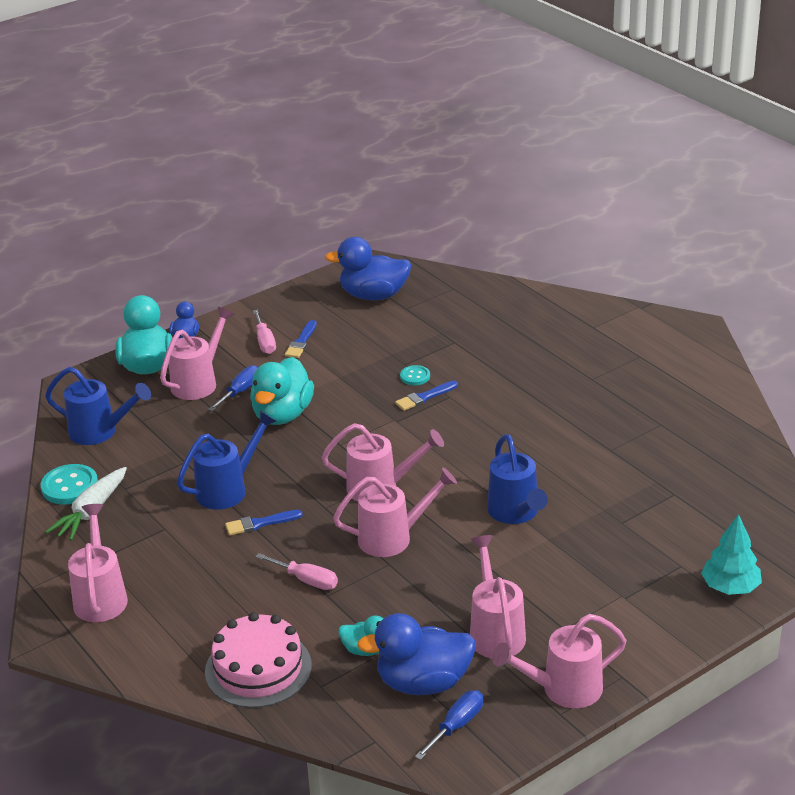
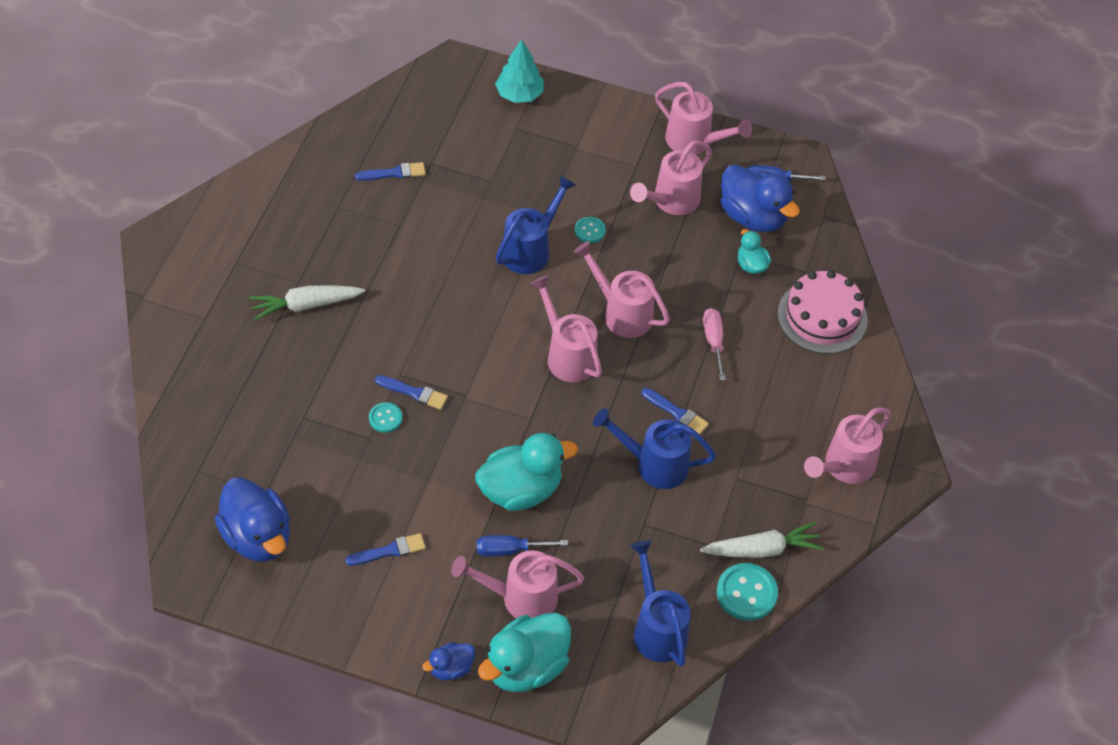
camera: 130 degrees left, 20 degrees up
(265, 342) = (411, 585): pink screwdriver -> none
(506, 559) = (589, 231): none -> turquoise button
(563, 375) = (305, 305): none -> white carrot
(678, 468) = (394, 173): none -> blue brush

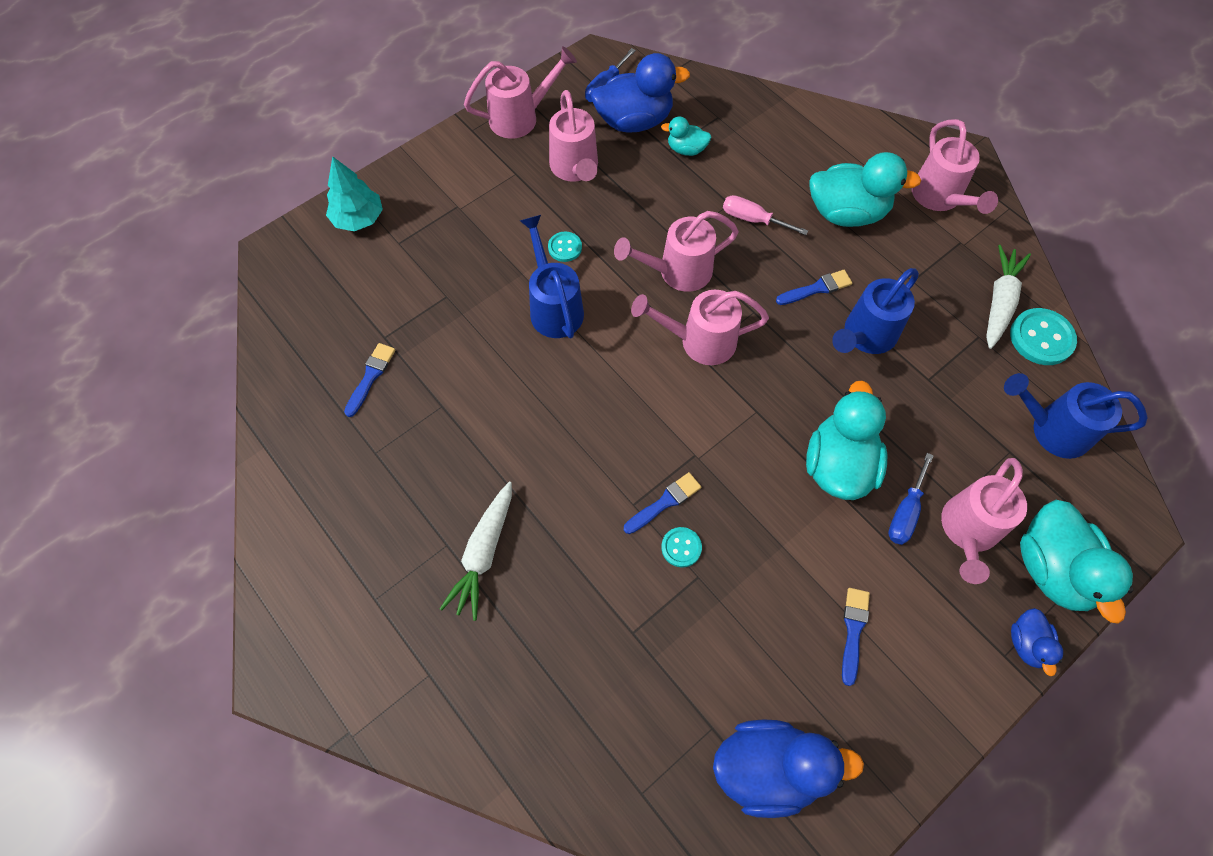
camera: 55 degrees left, 10 degrees up
(772, 404) = (846, 213): none -> turquoise duck
(822, 317) = (773, 131): pink cake -> none

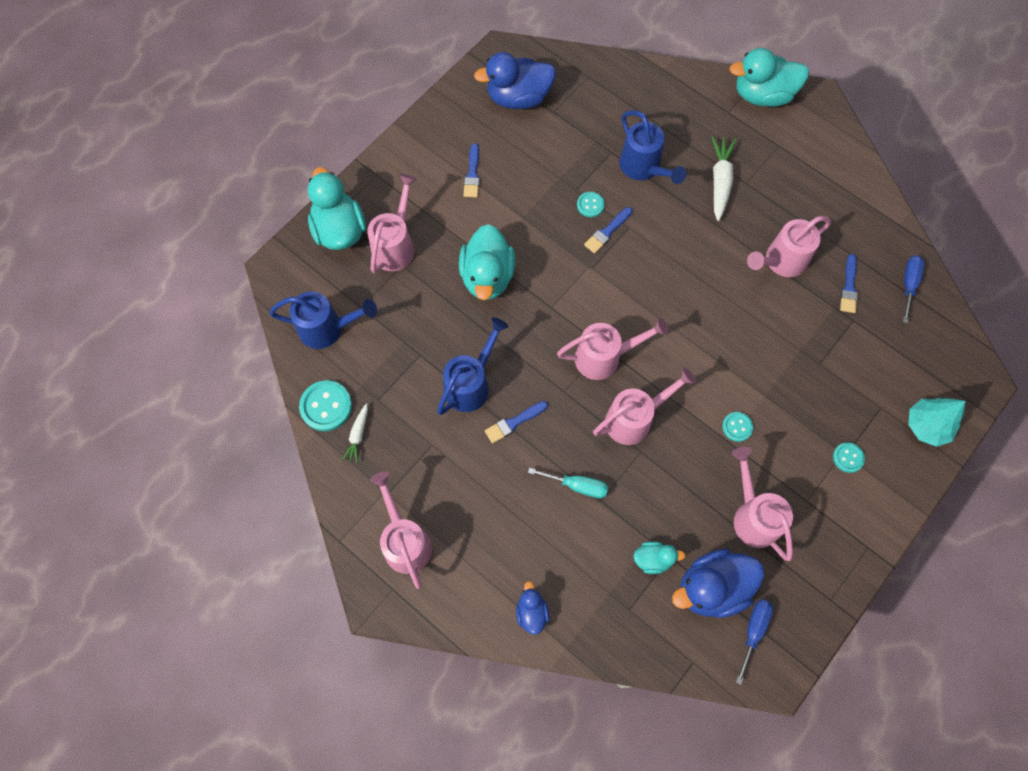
camera: 170 degrees right, 5 degrees up
(457, 203) = (848, 458): none -> turquoise button
(520, 118) = (826, 572): pink watering can -> pink watering can (781, 261)
(554, 307) = (729, 368): blue watering can -> blue watering can (643, 168)
(753, 219) = (577, 486): pink screwdriver -> turquoise screwdriver
(846, 213) = (492, 508): turquoise duck -> turquoise duck (762, 95)
(905, 512) = (439, 252): blue screwdriver -> blue screwdriver (908, 285)
(999, 302) = (358, 435): white carrot -> white carrot, size x0.58
(1027, 644) = (362, 183): blue duck -> blue duck (531, 612)

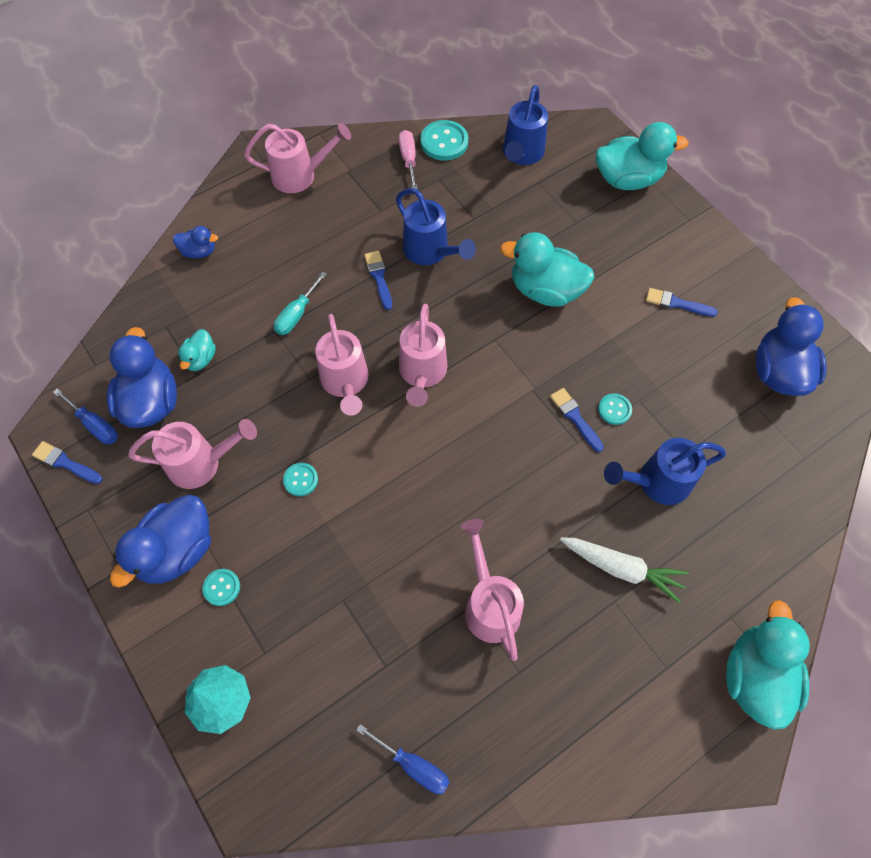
camera: 105 degrees right, 5 degrees down
(358, 435) = (408, 159): white carrot -> pink screwdriver
(395, 245) = (600, 220): pink watering can -> none
(834, 505) = (177, 550): none -> blue duck
(849, 287) = (432, 679): blue brush -> blue brush (65, 463)

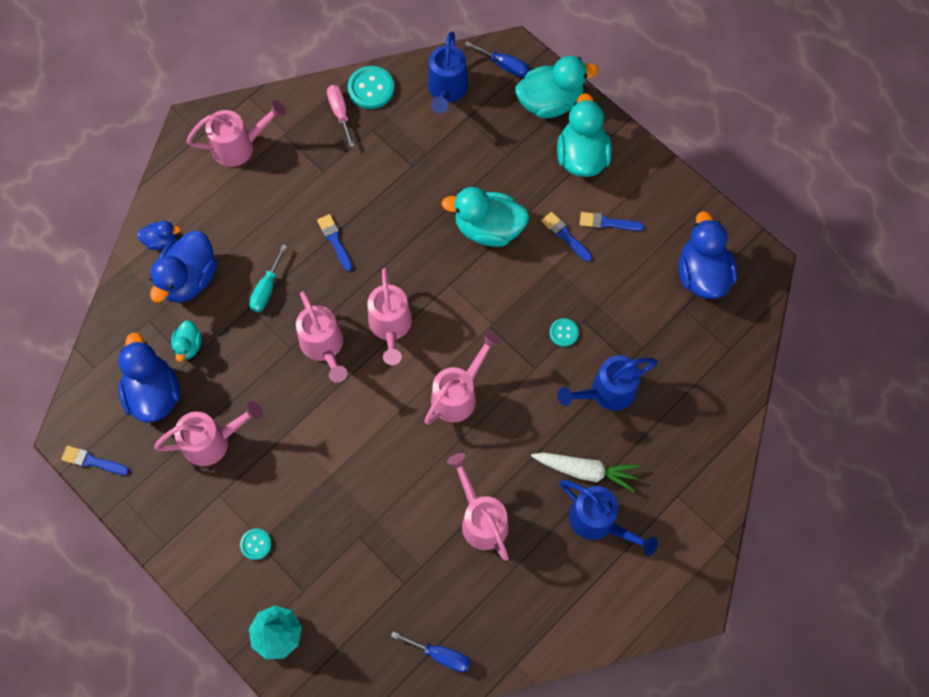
camera: 10 degrees left, 5 degrees up
(95, 425) = (109, 423): blue screwdriver -> blue screwdriver (504, 65)
(177, 550) = (210, 520): blue duck -> blue duck (189, 279)
(300, 480) = (303, 441): turquoise button -> none
(430, 252) = (377, 207): blue watering can -> blue watering can (598, 522)
(485, 457) = (458, 394): none -> pink watering can
(575, 418) = (530, 346): blue brush -> blue brush (565, 235)
(754, 676) = (700, 539): turquoise duck -> turquoise duck (581, 157)

